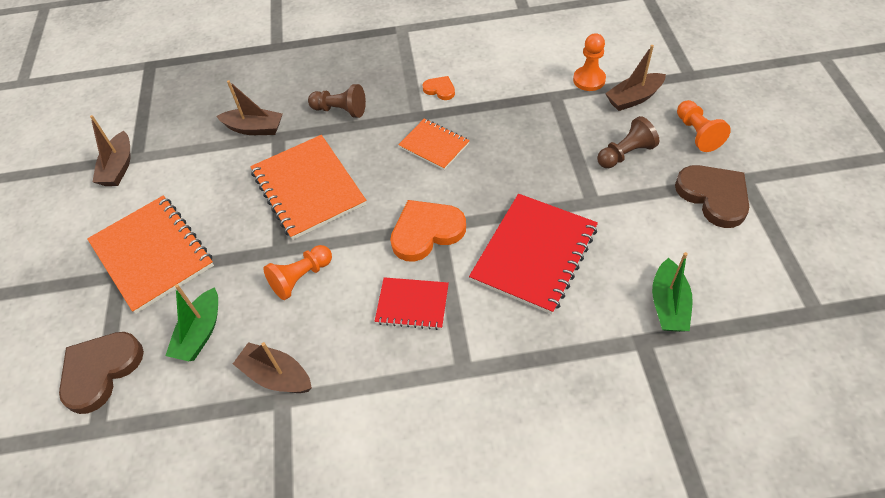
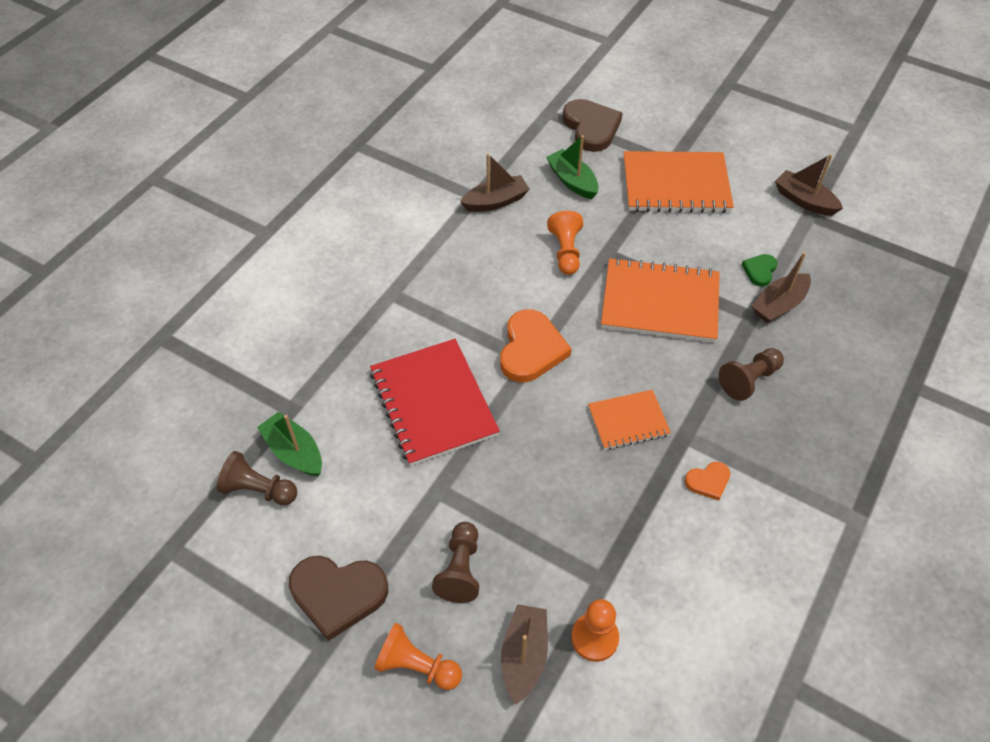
camera: 125 degrees right, 0 degrees up
(225, 153) = (759, 271): none -> green heart
(412, 304) = (473, 299): red notebook -> none
(718, 300) = (258, 489): none -> brown pawn

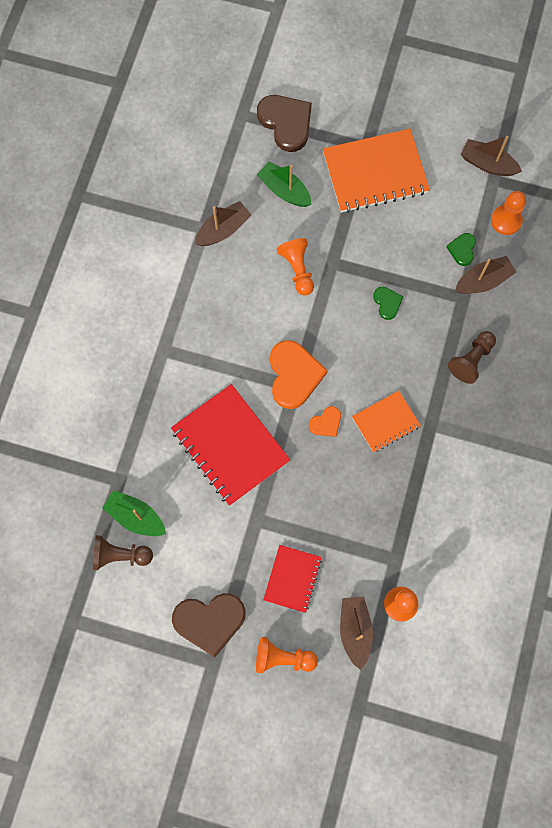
camera: 15 degrees left, 20 degrees up
(460, 570) = (292, 578): brown pawn -> red notebook
(660, 303) = (387, 303): orange notebook -> green heart
(708, 481) = (456, 459): orange heart -> orange heart (326, 423)
(779, 305) = (483, 281): brown boat -> brown boat turned 150 degrees counterclockwise
(816, 254) = (506, 220): none -> orange pawn

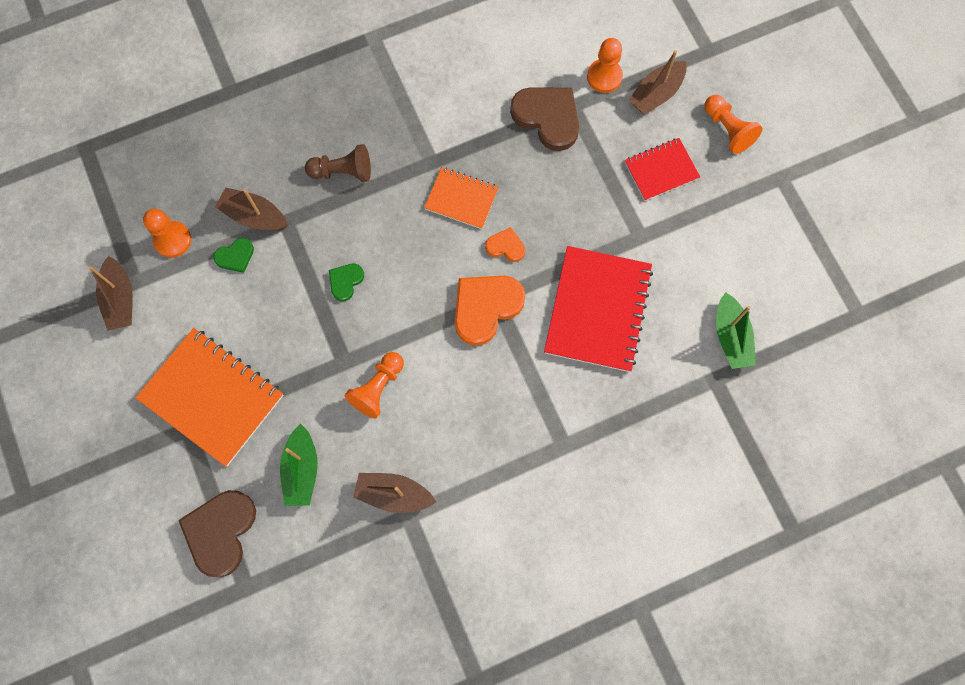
camera: 130 degrees left, 0 degrees up
(120, 555) = (773, 321): brown pawn -> none
(210, 621) = (754, 206): brown heart -> brown heart (547, 118)

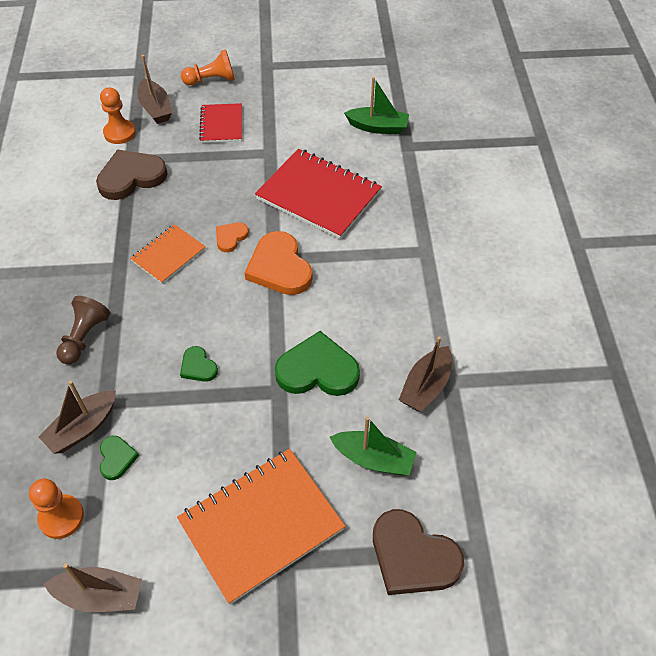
camera: 70 degrees left, 20 degrees down
(378, 388) = (317, 370): orange pawn -> green heart

